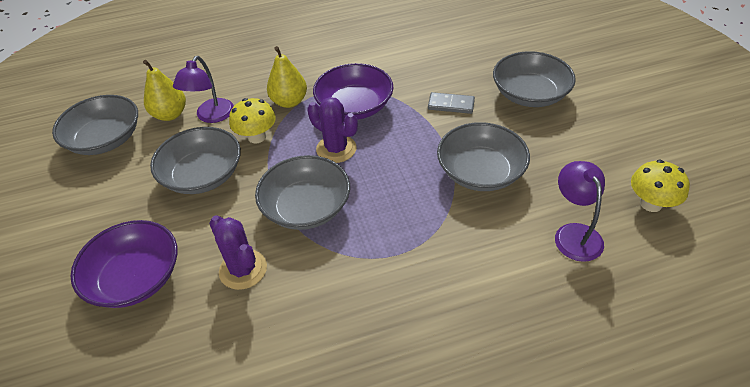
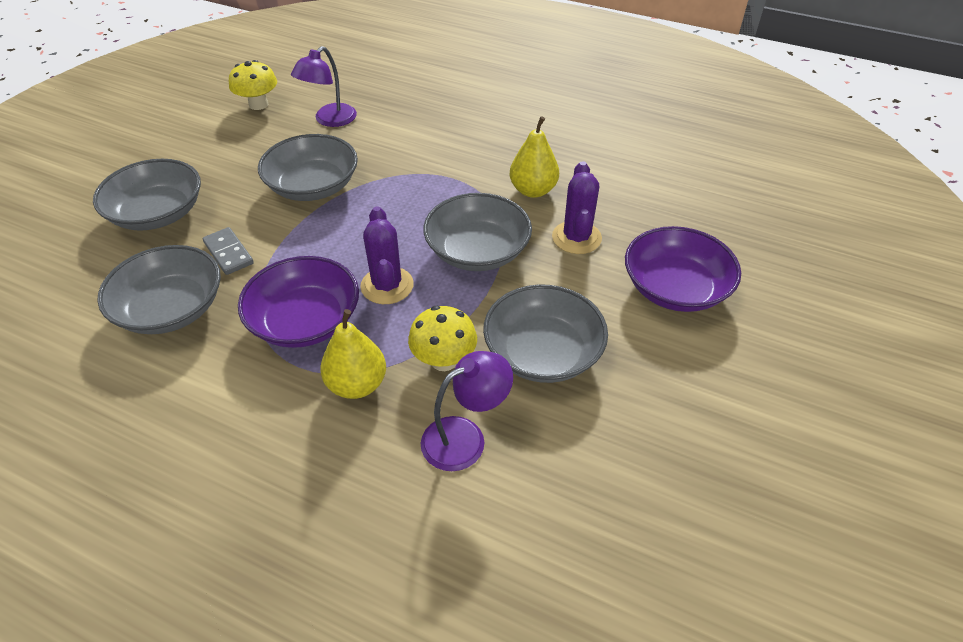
camera: 140 degrees left, 0 degrees up
(105, 139) = (631, 509): grey bowl -> grey bowl (171, 309)
(170, 114) = (514, 487): yellow pear -> yellow pear (533, 190)

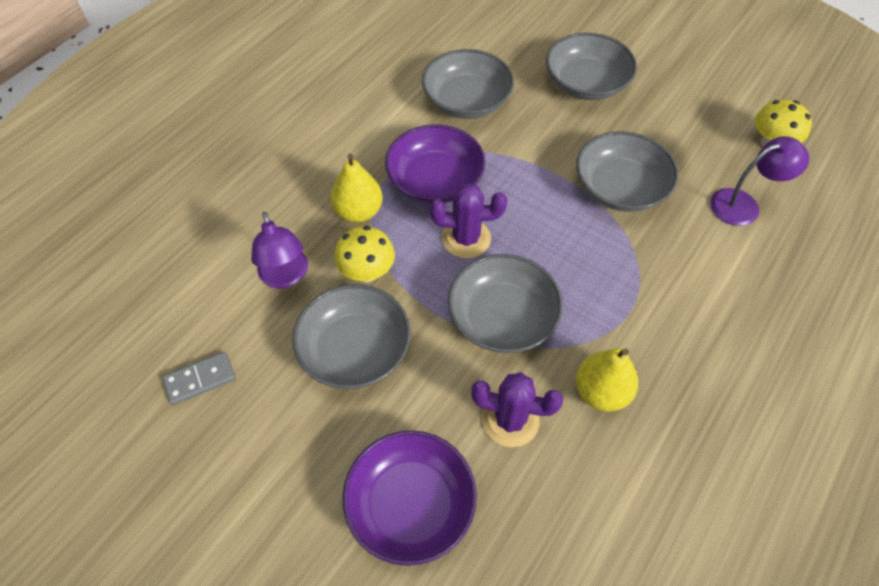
camera: 100 degrees right, 10 degrees up
(228, 253) = (527, 130): grey domino -> grey domino (200, 379)
(330, 120) = (743, 204): purple lamp -> purple lamp turned 120 degrees clockwise

